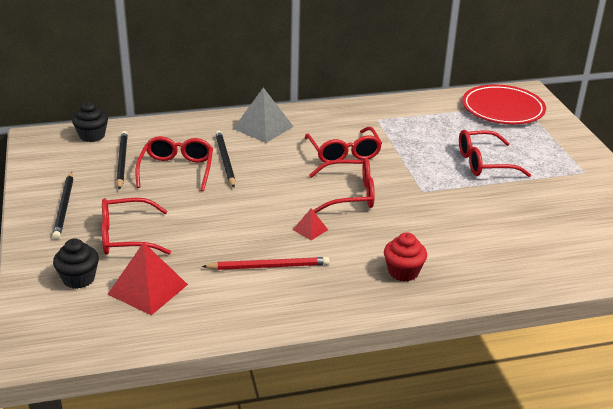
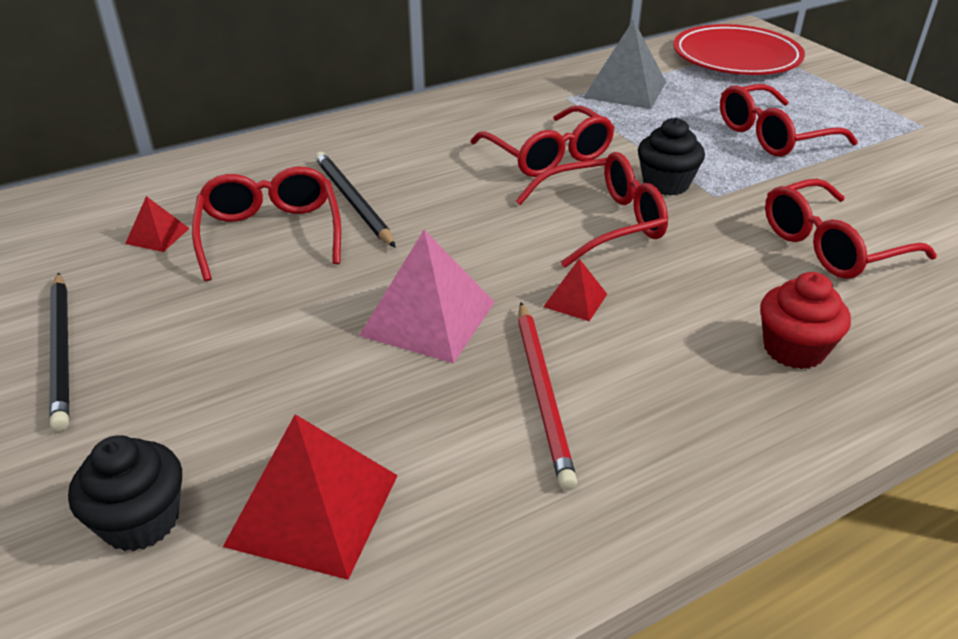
camera: 15 degrees left, 5 degrees up
(92, 136) = (83, 199): black cupcake -> black cupcake (666, 184)
(122, 161) = (157, 236): black pencil -> red pyramid
(126, 237) = (218, 391): red glasses -> red glasses (830, 246)
(234, 224) = (428, 318): none -> pink pyramid
(263, 127) = (392, 137): grey pyramid -> grey pyramid (625, 89)
(269, 266) = (543, 394): red pencil -> red pencil turned 105 degrees clockwise

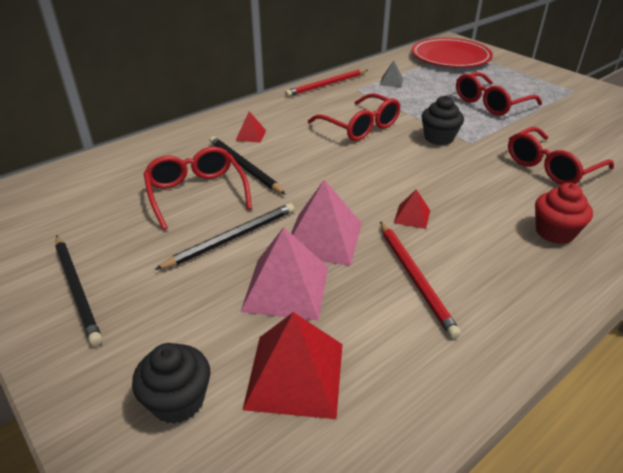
camera: 10 degrees left, 0 degrees up
(157, 236) = (118, 203): red pyramid -> red pyramid (250, 135)
(297, 303) = (232, 238): none -> black pencil
(347, 384) = (286, 288): none -> pink pyramid
(522, 87) = (326, 85): none -> red pencil
(603, 222) = (410, 165): red glasses -> none
(625, 89) = (391, 82): grey pyramid -> grey pyramid, size x0.50

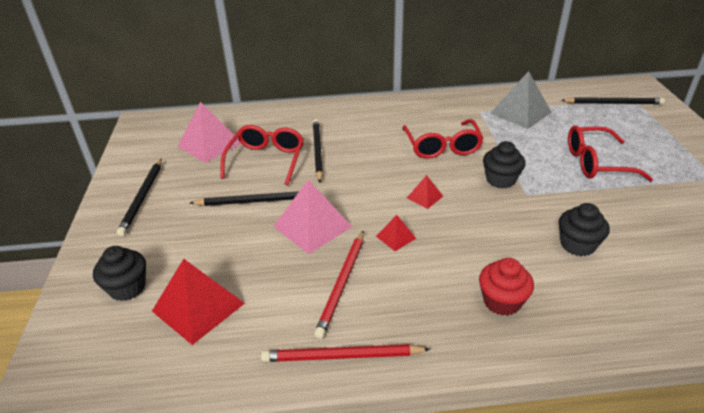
camera: 35 degrees right, 0 degrees up
(250, 135) = (349, 126): red pyramid -> red pyramid (424, 197)
(286, 288) = (251, 250): pink pyramid -> pink pyramid (210, 144)
(326, 85) = (457, 100): red pencil -> red pencil (342, 356)
(391, 82) = (520, 113): grey pyramid -> grey pyramid, size x2.01
(450, 57) = (613, 103): red plate -> black pencil
(550, 167) = (577, 245): red glasses -> black cupcake

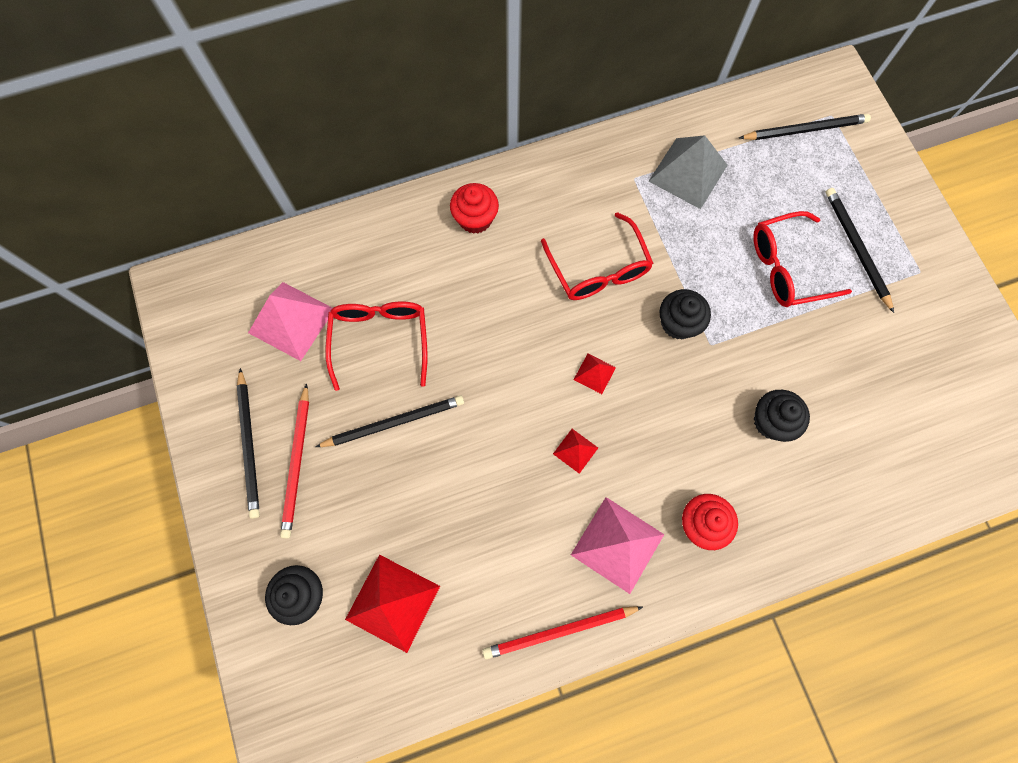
camera: 15 degrees left, 35 degrees up
(312, 226) = (476, 452): pink pyramid -> pink pyramid (617, 544)
(317, 151) = (441, 308): black pencil -> black pencil (856, 248)
(342, 284) = (534, 535): red pencil -> red pencil (297, 463)
(359, 116) = (475, 219): none -> red cupcake

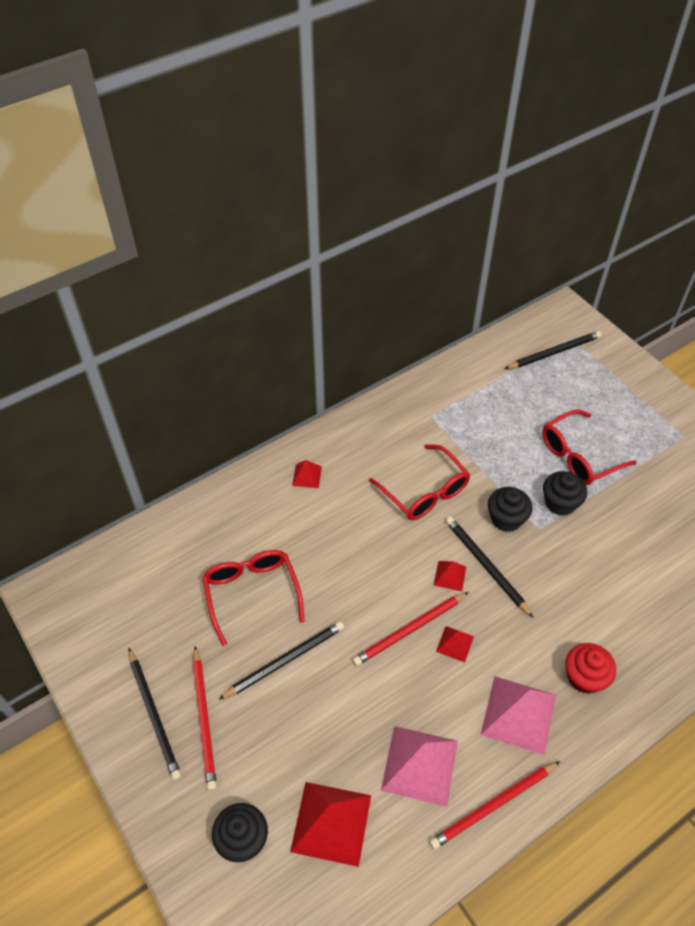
camera: 15 degrees left, 20 degrees down
(291, 321) = (165, 596): pink pyramid -> pink pyramid (420, 765)
(475, 219) = (307, 476): red cupcake -> red pyramid
(532, 423) = (409, 630): none -> red pencil
(688, 173) = (473, 403): grey pyramid -> none
(771, 421) = (611, 578): black cupcake -> black cupcake (560, 503)
(856, 248) = (627, 429): black pencil -> black pencil (486, 566)

